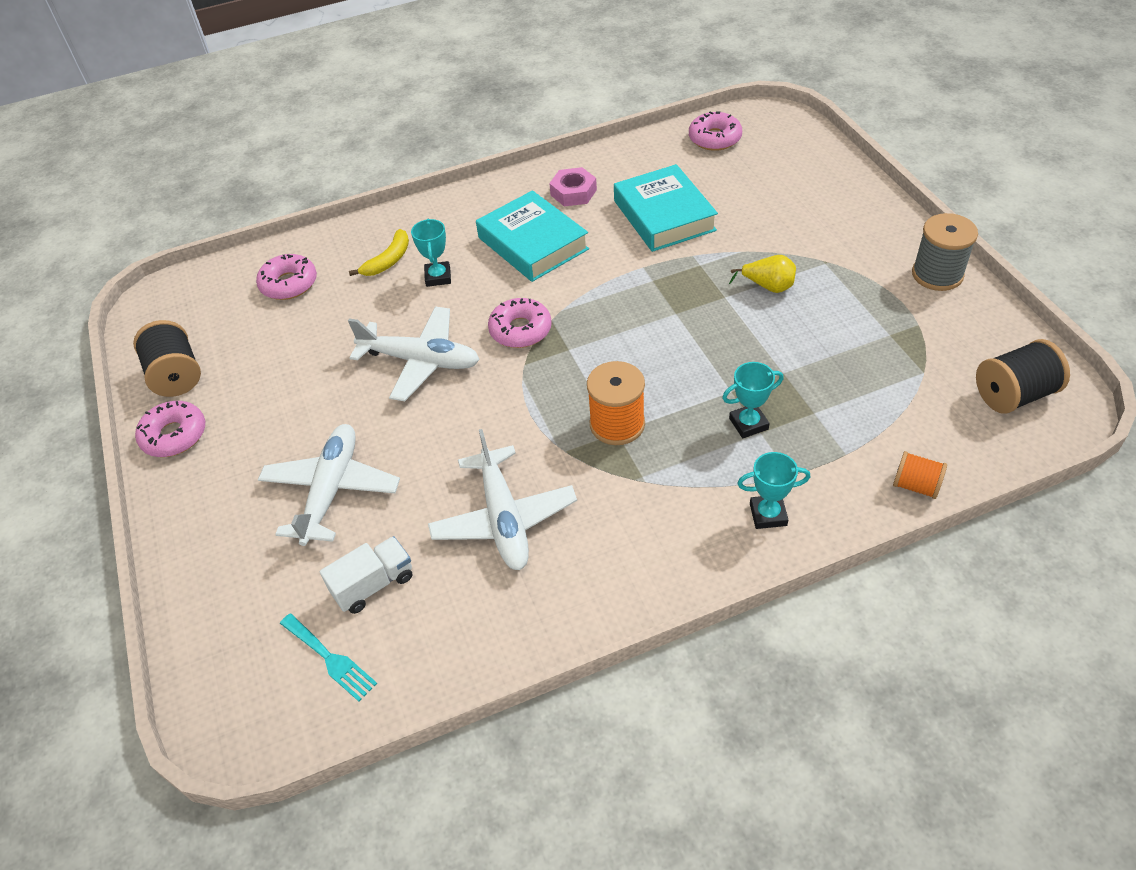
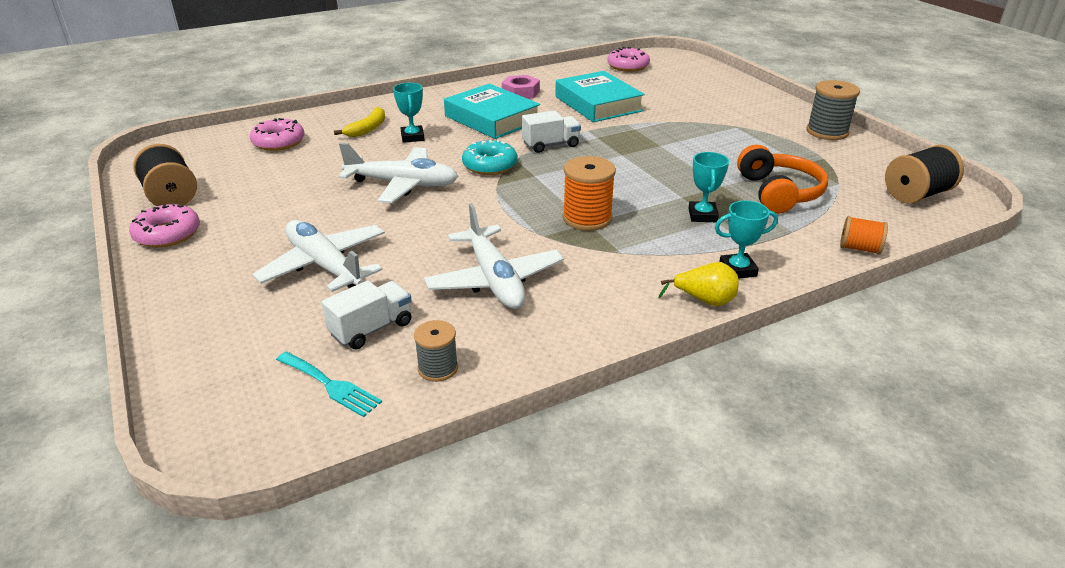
camera: 10 degrees left, 15 degrees down
(331, 490) = (325, 266): white plane -> white plane turned 45 degrees counterclockwise
(434, 642) = (438, 368): none -> grey spool
(520, 330) = (490, 165): pink donut -> turquoise donut
(595, 294) = (551, 145): none -> white truck
(748, 424) = (702, 215): turquoise trophy -> turquoise trophy turned 60 degrees counterclockwise
(768, 287) = (694, 139): yellow pear -> yellow pear (704, 301)
(847, 387) = (778, 193): none -> orange headphones

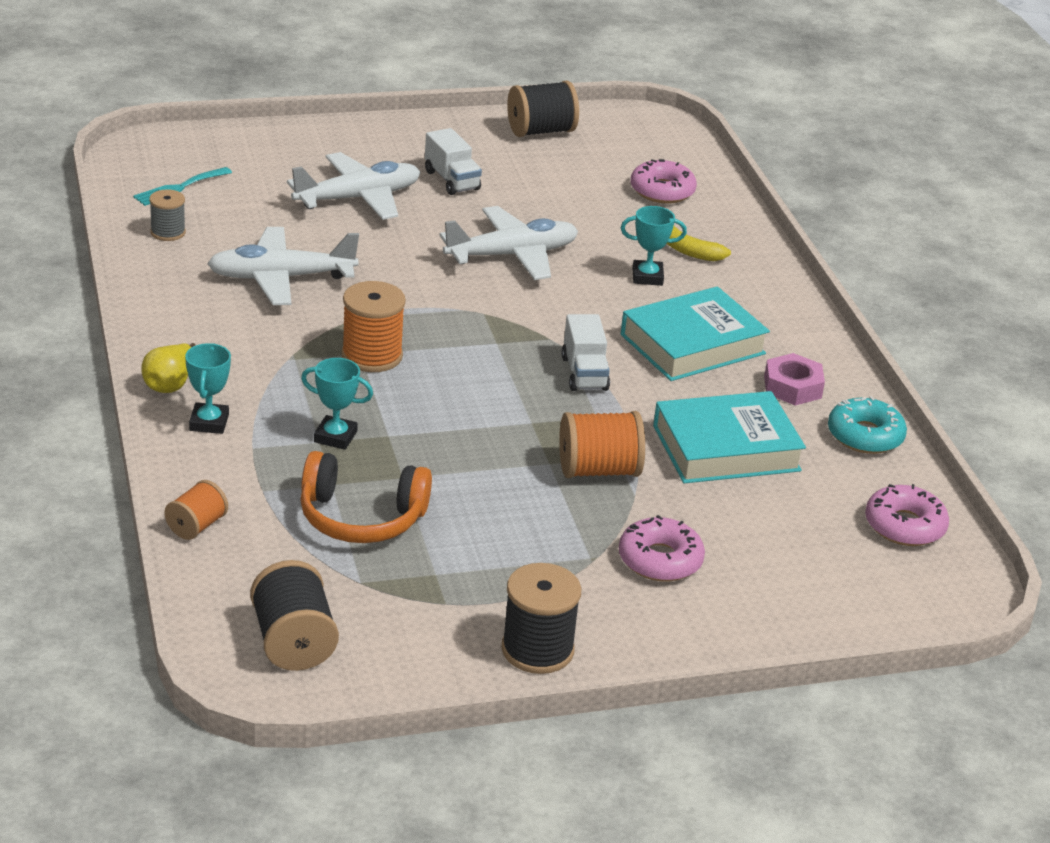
camera: 100 degrees right, 0 degrees up
(167, 234) = (461, 129): pink donut -> pink donut (660, 560)
(371, 329) = (242, 210): white truck -> white truck (452, 180)
(403, 184) = (512, 255): white plane -> white plane turned 135 degrees counterclockwise
(490, 165) = (539, 317): turquoise donut -> turquoise donut (865, 436)
(652, 132) = (598, 470): none -> orange spool
(827, 132) = (537, 649): grey spool -> black spool

